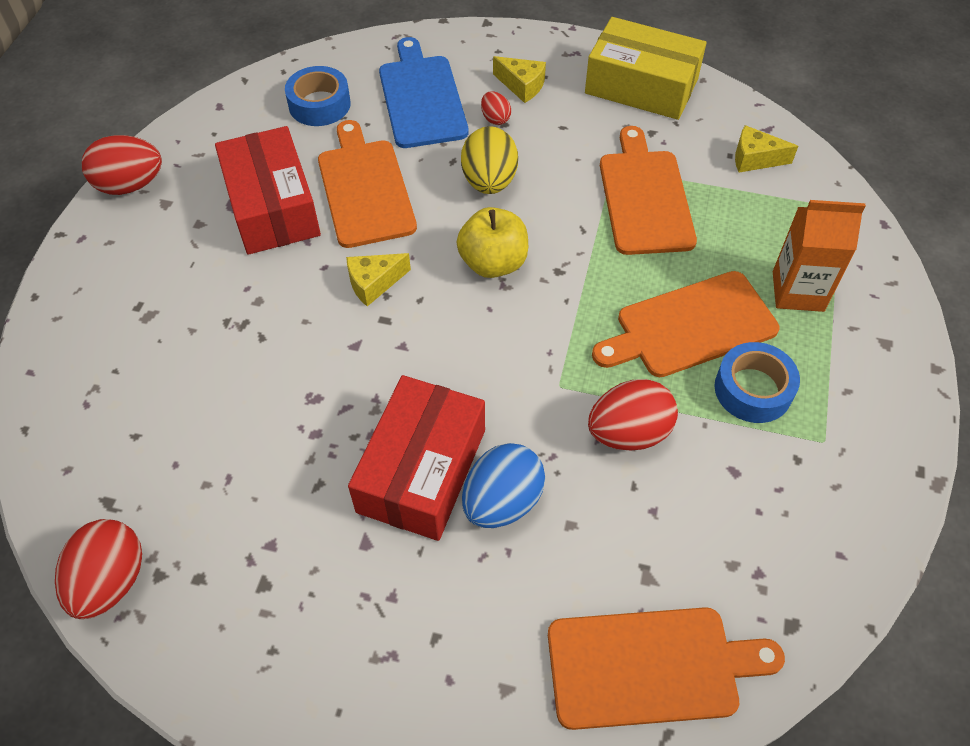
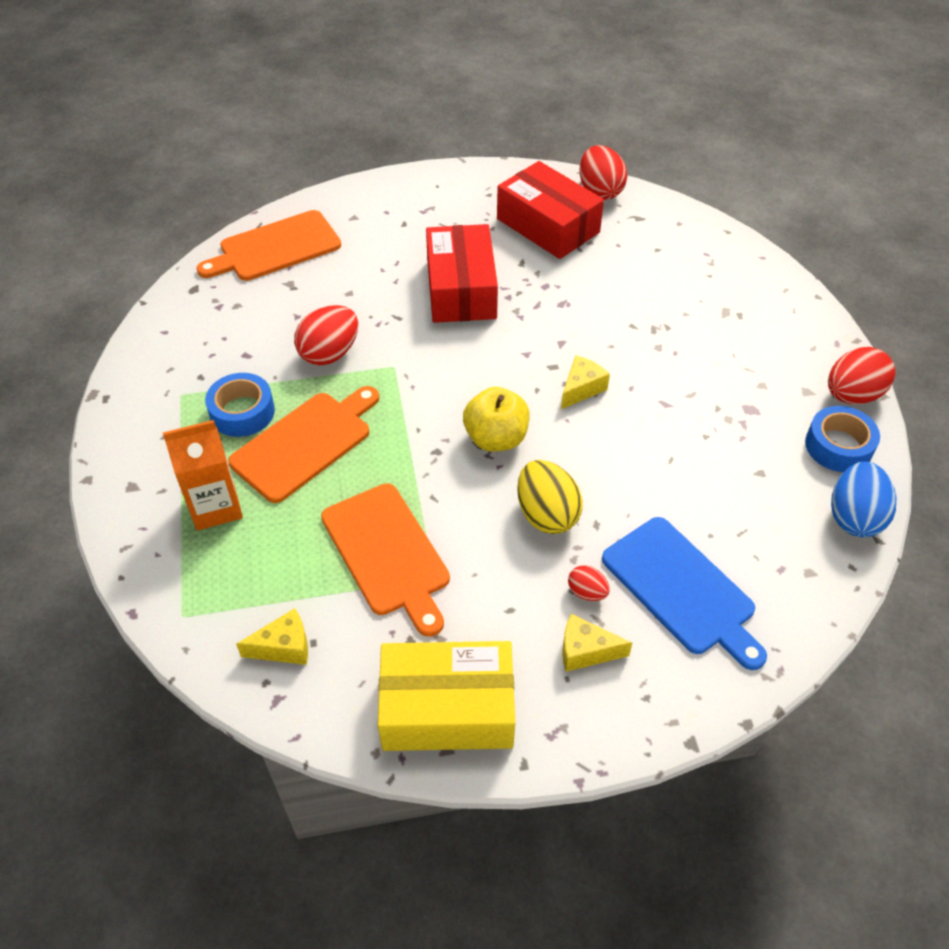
camera: 155 degrees right, 5 degrees down
(272, 207) = (718, 420): red box -> red box (548, 226)
(319, 104) = (776, 539): blue tape -> blue tape (838, 446)
(364, 189) = (655, 465): orange cutting board -> none
(502, 502) = (399, 290): blue egg -> blue egg (854, 517)

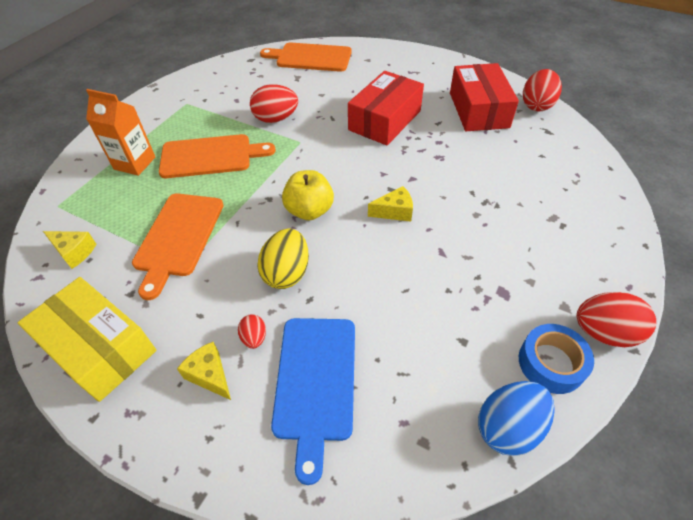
camera: 40 degrees right, 0 degrees up
(242, 412) = (201, 125): blue tape -> none

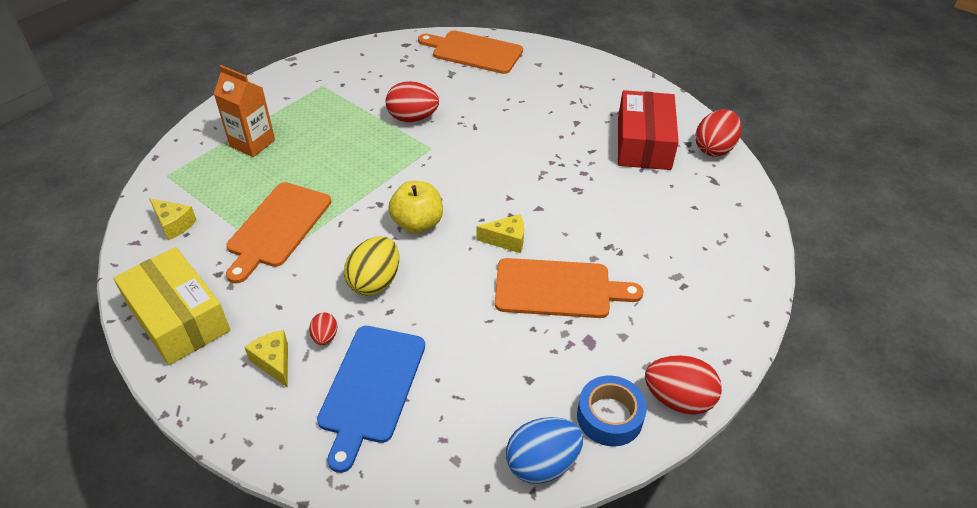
camera: 10 degrees right, 5 degrees down
(210, 156) = (332, 148): orange cutting board -> orange cutting board (558, 289)
(385, 120) = (532, 138): red box -> none

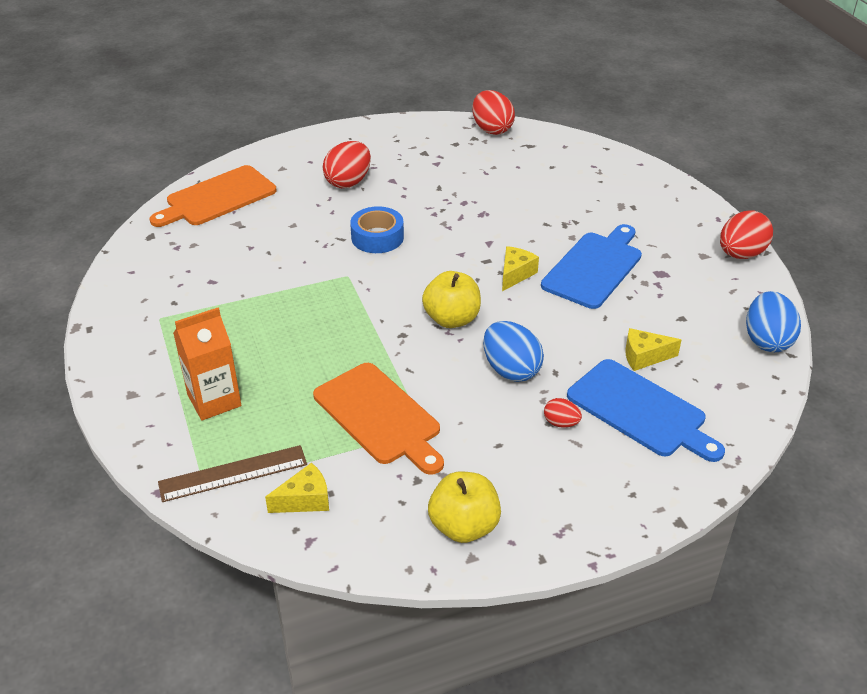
camera: 60 degrees left, 5 degrees down
(178, 318) = (464, 526): yellow box -> yellow apple
(185, 181) = (233, 473): none -> brown ruler
(274, 362) = (572, 467): yellow cheese -> yellow cheese (644, 357)
(375, 282) = (511, 370): yellow egg -> blue egg
(413, 118) = (287, 272): red egg -> red egg (348, 182)
(558, 289) = (594, 267): orange cutting board -> blue cutting board
(609, 416) = (740, 292): blue tape -> blue tape (377, 237)
(643, 143) = (454, 158): red box -> none

